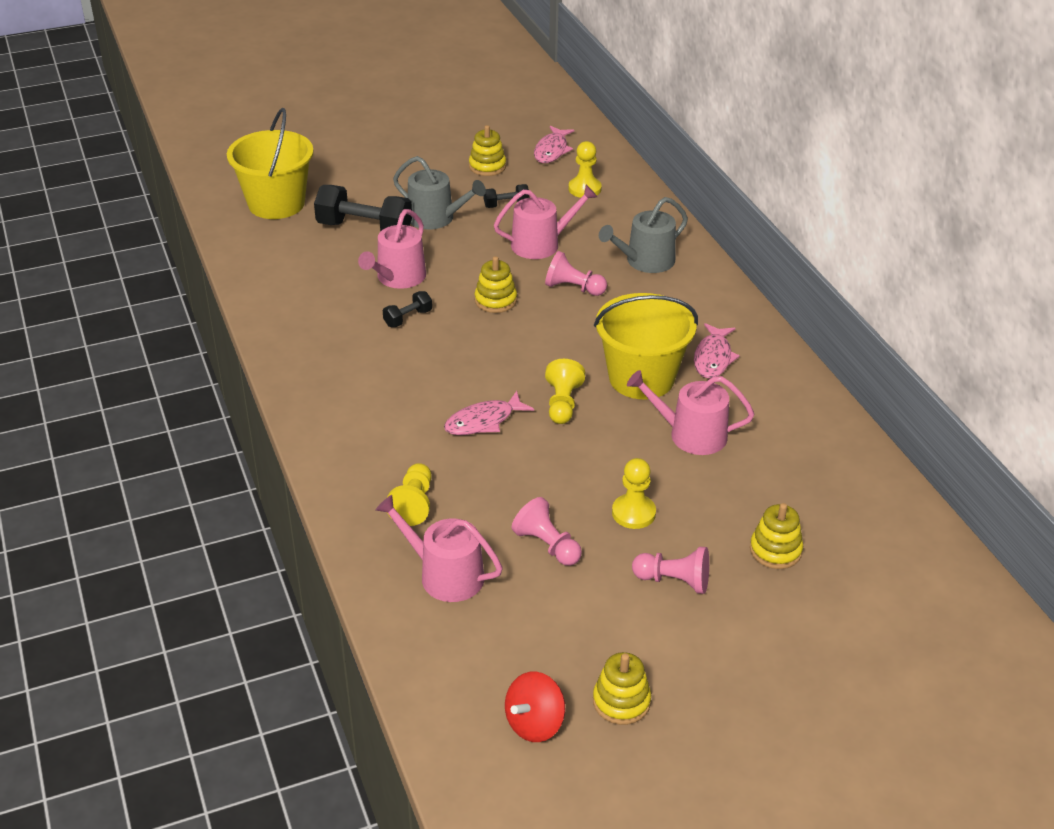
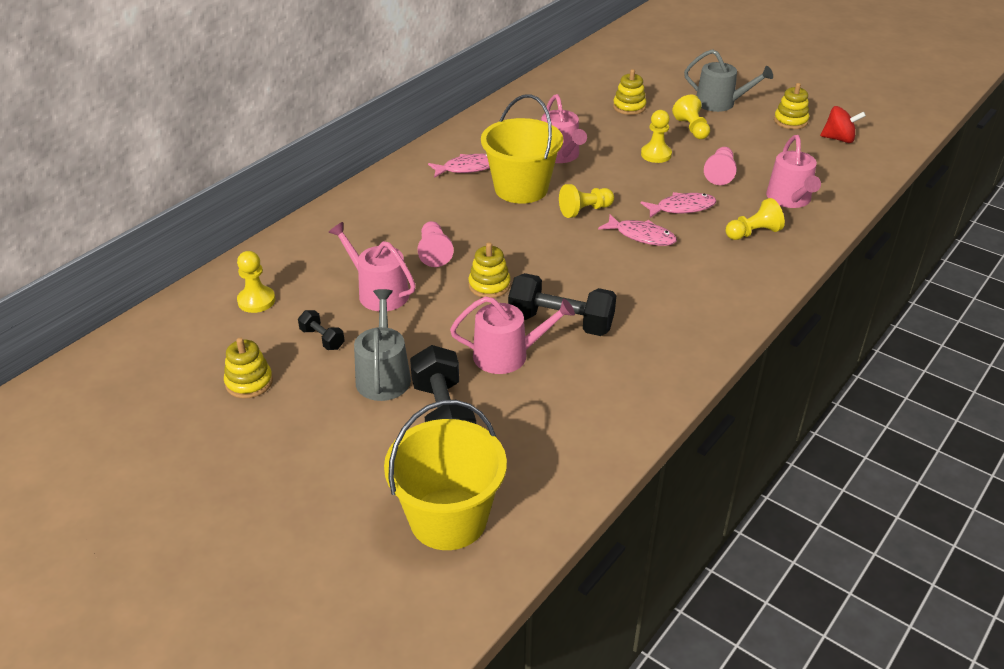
camera: 120 degrees left, 0 degrees up
(408, 318) = (561, 322): black dumbbell -> black dumbbell, size x2.03
(552, 150) = (184, 349): pink fish -> pink fish (682, 208)
(645, 261) = (362, 230): grey watering can -> grey watering can (720, 103)
(674, 581) = (692, 128): pink pawn -> yellow pawn

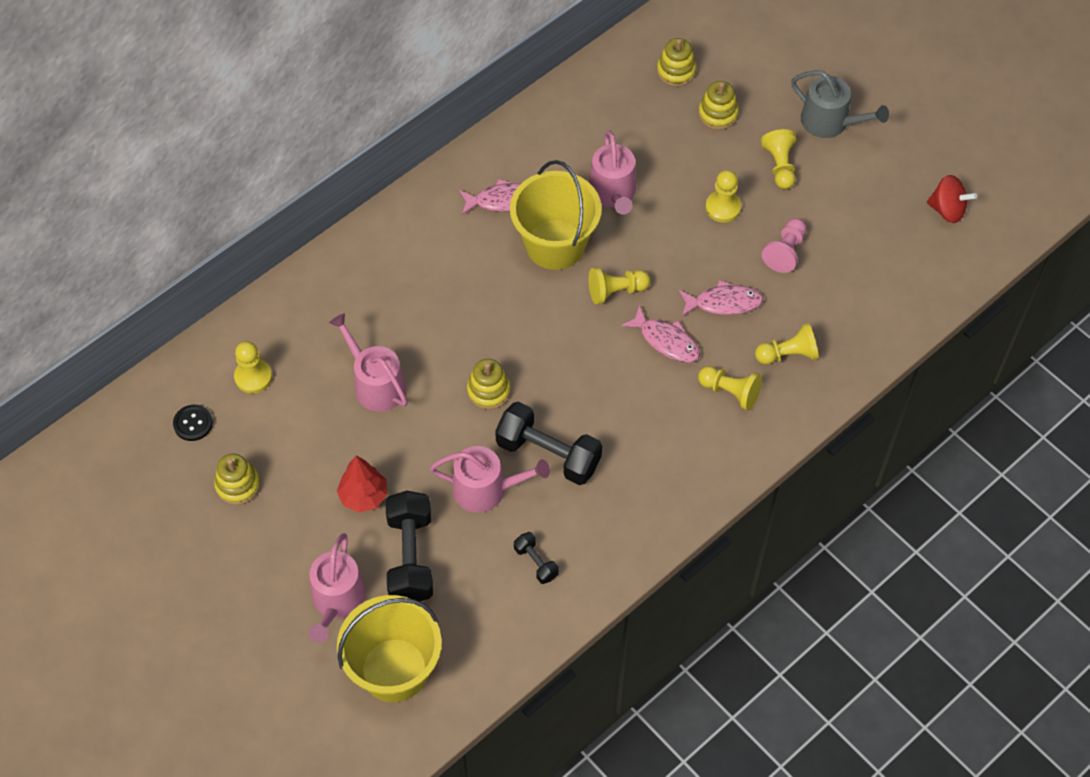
camera: 10 degrees right, 20 degrees up
(197, 341) = (193, 423): none -> black button
(322, 339) = (312, 439): black dumbbell -> black dumbbell (536, 562)
(383, 375) = (363, 496): grey watering can -> red tree
(434, 252) = (441, 333): pink pawn -> none
(713, 262) = (730, 392): none -> yellow pawn
(790, 121) = (903, 168): yellow stacking toy -> yellow stacking toy (676, 71)
(790, 199) = (849, 306): pink watering can -> pink watering can (337, 601)

